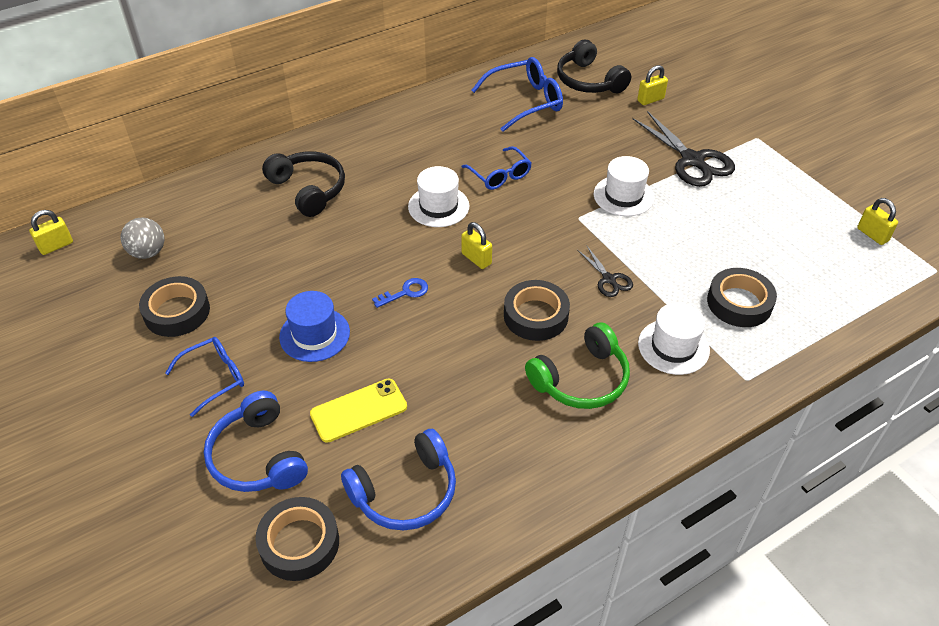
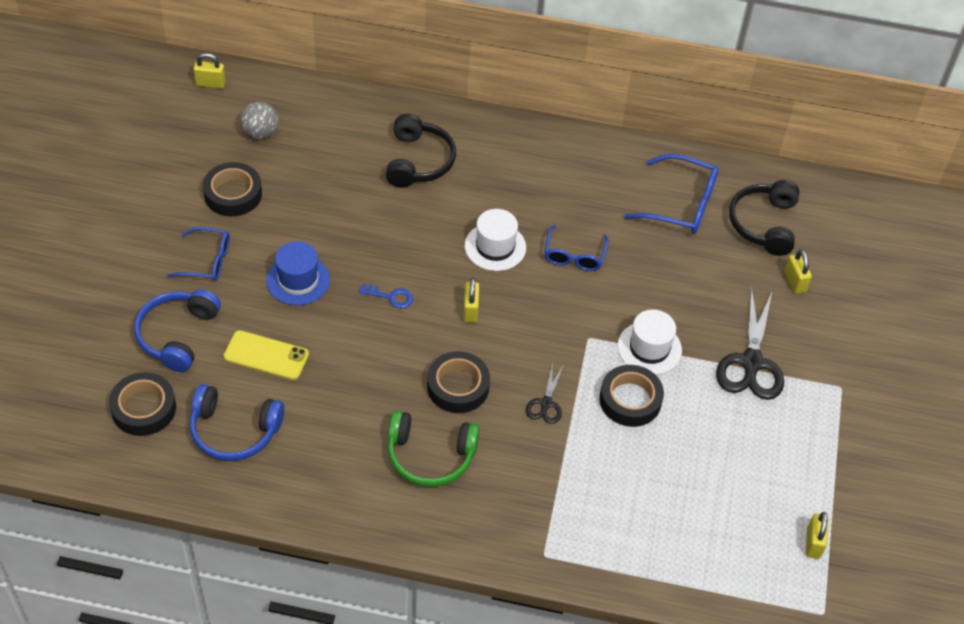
camera: 40 degrees right, 5 degrees up
(650, 100) = (794, 282): yellow padlock -> yellow padlock turned 60 degrees clockwise
(673, 347) = (524, 489): white hat -> none
(739, 303) = (619, 501): black tape -> black tape (630, 400)

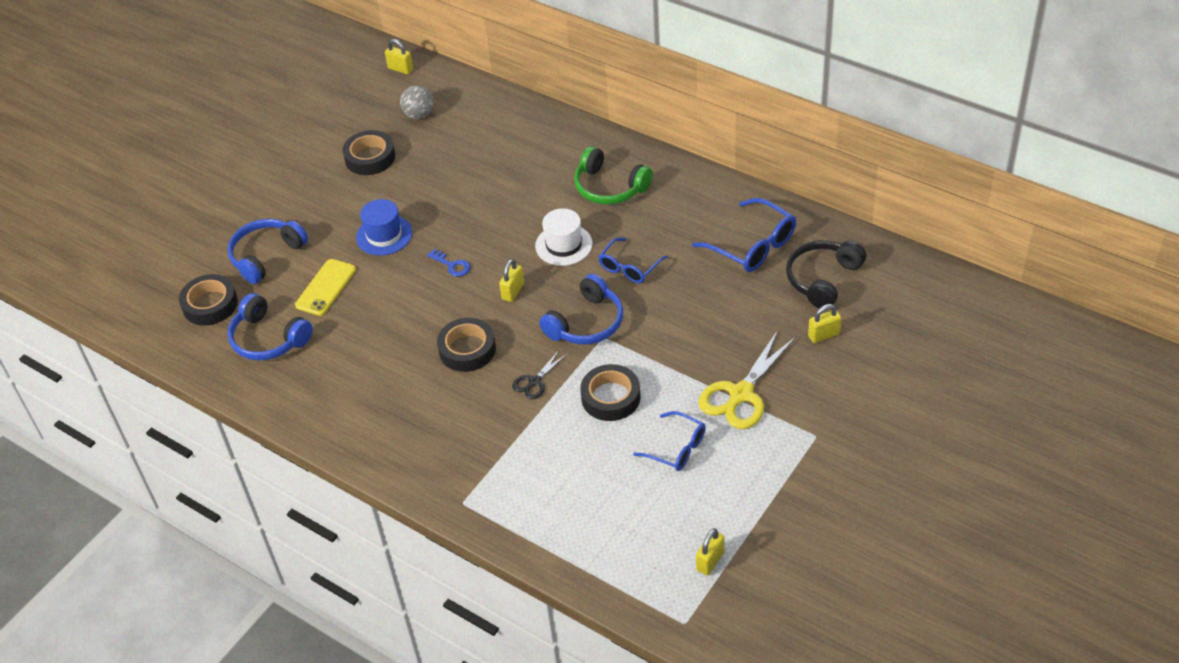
camera: 30 degrees right, 5 degrees down
(207, 261) = (321, 205): blue glasses -> blue glasses (677, 448)
(266, 355) = (326, 287): yellow phone -> yellow phone turned 75 degrees clockwise
(418, 161) = (537, 162): black headphones -> none
(430, 456) = (412, 398): green headphones -> green headphones (609, 187)
(563, 326) = (586, 323): none -> blue headphones
(649, 348) = (653, 359): white hat -> none
(751, 363) = (741, 394): black scissors -> yellow scissors
(794, 282) = (823, 335): yellow padlock -> yellow padlock turned 60 degrees clockwise

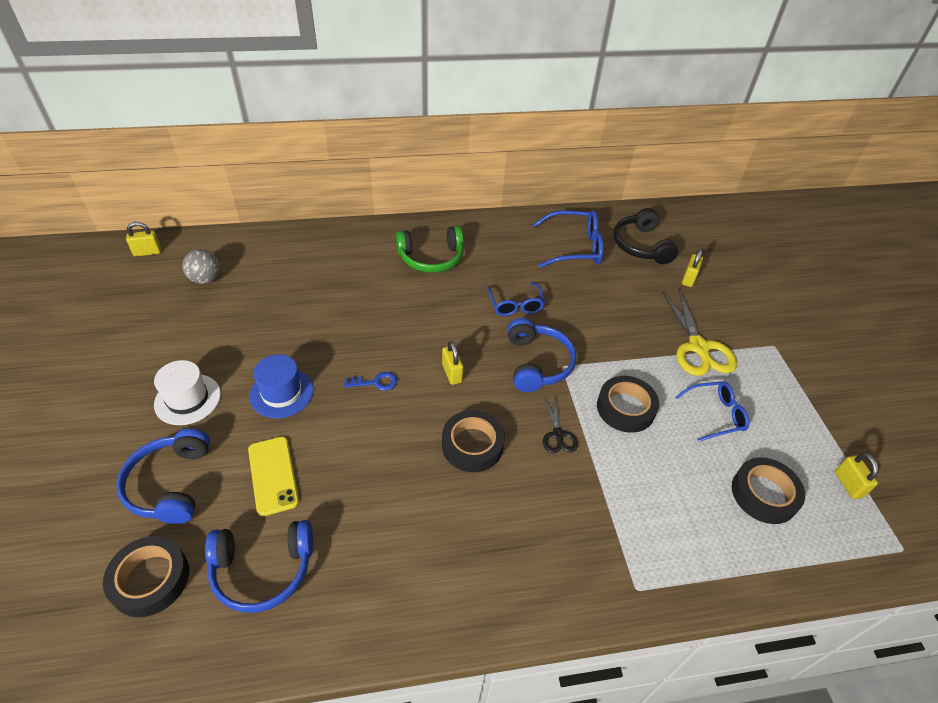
camera: 50 degrees left, 0 degrees up
(370, 157) = (194, 335): black tape -> black tape (764, 494)
(563, 245) = (448, 315): white hat -> white hat (188, 399)

